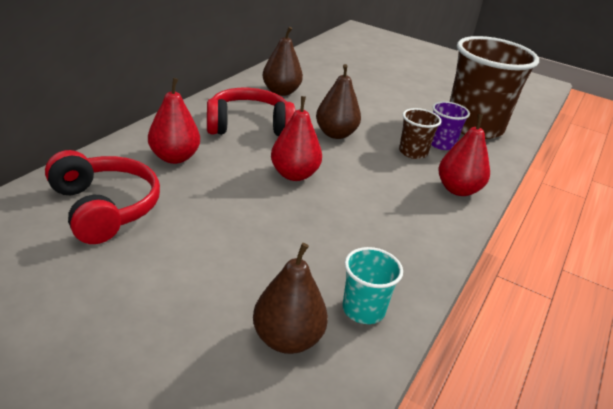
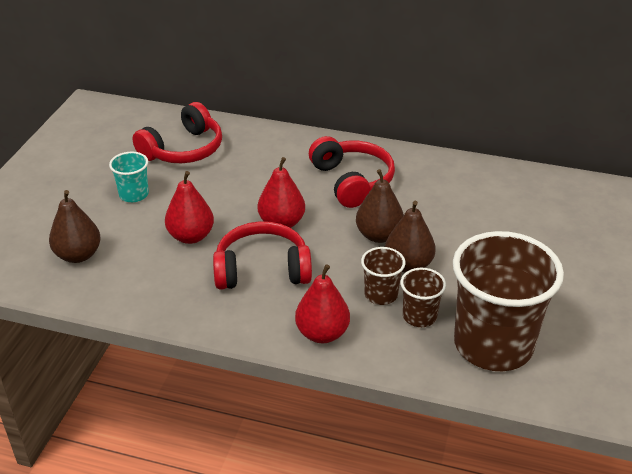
camera: 80 degrees right, 5 degrees up
(174, 157) = (268, 158): red pear -> red pear (191, 236)
(281, 92) = (444, 185): brown pear -> brown pear (408, 265)
(363, 201) = (262, 269): none -> red headphones
(363, 309) = (116, 286): turquoise cup -> turquoise cup (134, 194)
(441, 144) = (419, 316): purple cup -> brown cup

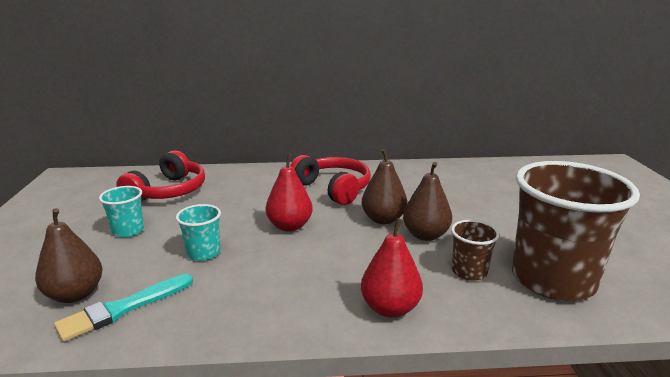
camera: 20 degrees left, 15 degrees down
(111, 278) = (123, 309): none -> turquoise brush
(191, 236) = (203, 253): red pear -> turquoise cup
(262, 269) = (292, 266): red headphones -> none
(381, 294) = (420, 262): brown cup -> none

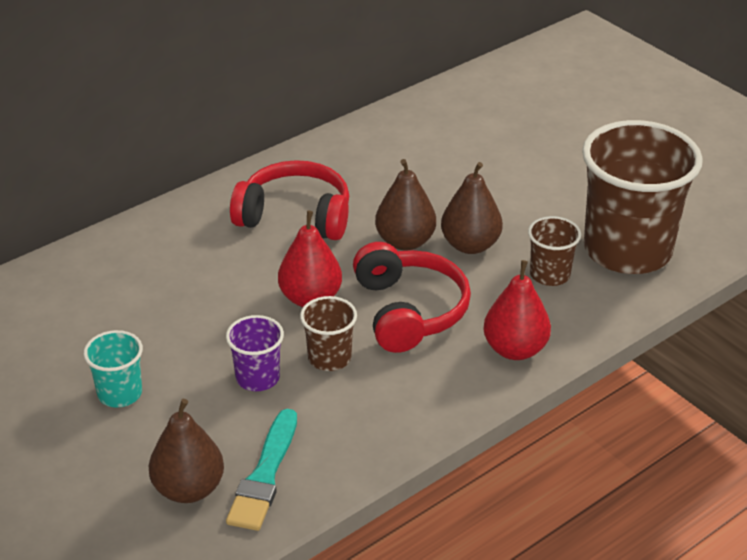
camera: 35 degrees left, 15 degrees up
(168, 191) = (76, 314): red headphones -> red headphones (409, 311)
(203, 253) = (257, 378): turquoise cup -> purple cup
(257, 260) = (329, 358): none -> brown cup

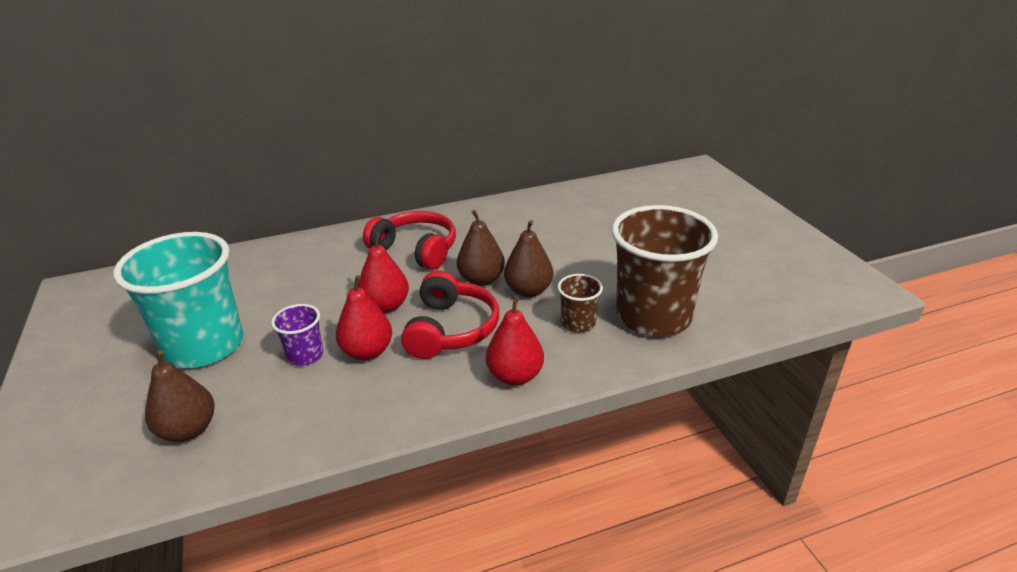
camera: 20 degrees right, 5 degrees down
(120, 393) = (204, 346): turquoise cup -> turquoise cup, size x2.22
(265, 475) = (250, 433): turquoise brush -> none
(329, 358) = (367, 352): brown cup -> red pear

